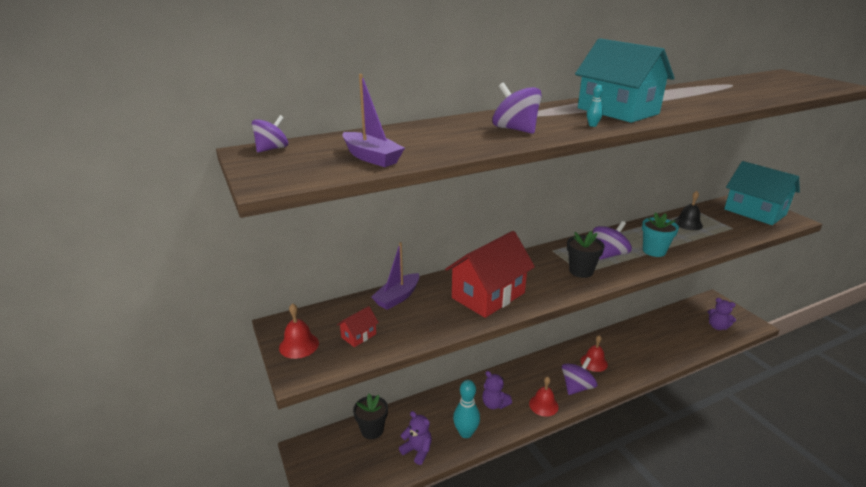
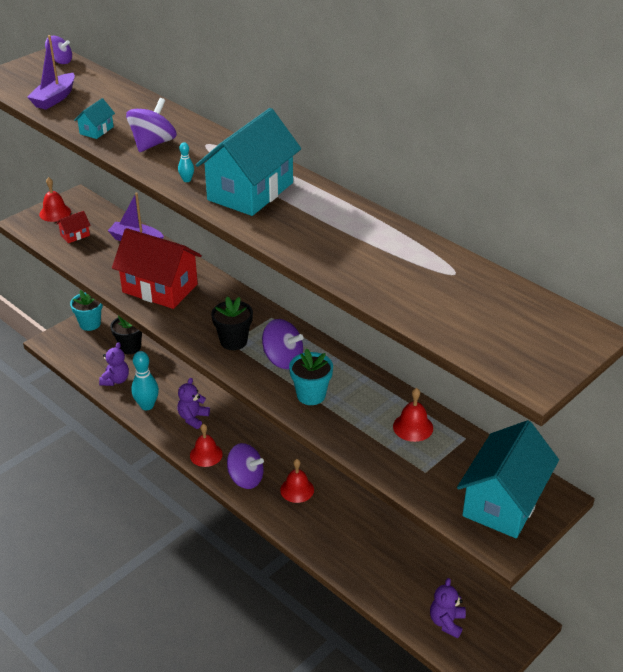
camera: 70 degrees right, 10 degrees up
(313, 457) = (90, 324): none -> turquoise flower pot
(358, 336) = (75, 235): red house -> red house turned 60 degrees counterclockwise
(470, 146) = (96, 130): none -> turquoise house
(688, 223) = (413, 427): black bell -> red bell

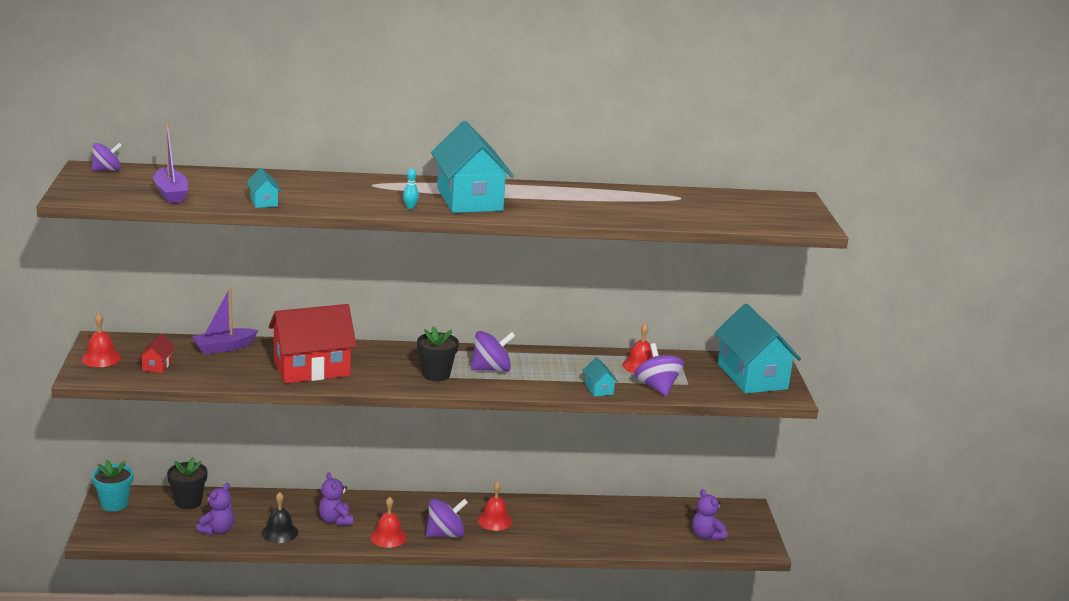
camera: 50 degrees left, 15 degrees down
(115, 380) = (217, 530): purple teddy bear -> purple teddy bear turned 60 degrees clockwise
(147, 406) = (279, 532): turquoise bowling pin -> black bell
(153, 144) = (331, 196): purple spinning top -> purple spinning top (657, 387)
(311, 395) = (548, 379): turquoise flower pot -> none
(335, 429) = (598, 389): none -> turquoise house

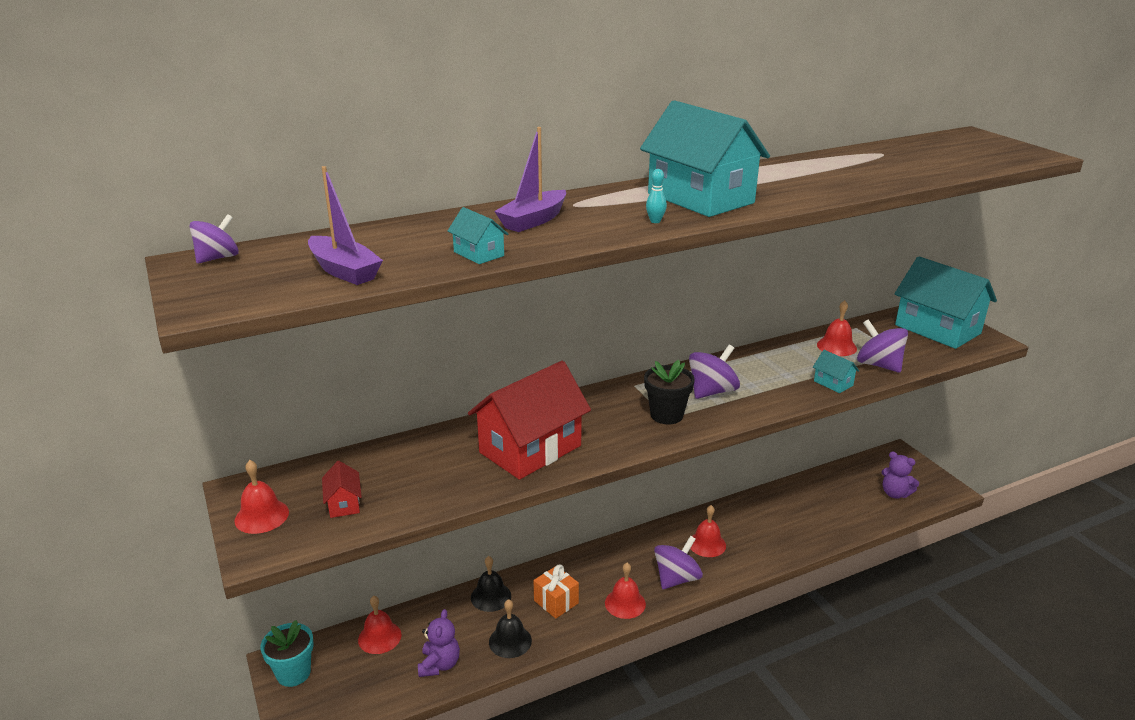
camera: 20 degrees left, 5 degrees up
(188, 502) = (379, 637): black flower pot -> red bell
(224, 347) = (405, 452): purple boat -> purple boat (533, 220)
(289, 502) = (491, 596): none -> black bell
(335, 520) = (556, 602): purple teddy bear -> orange gift

